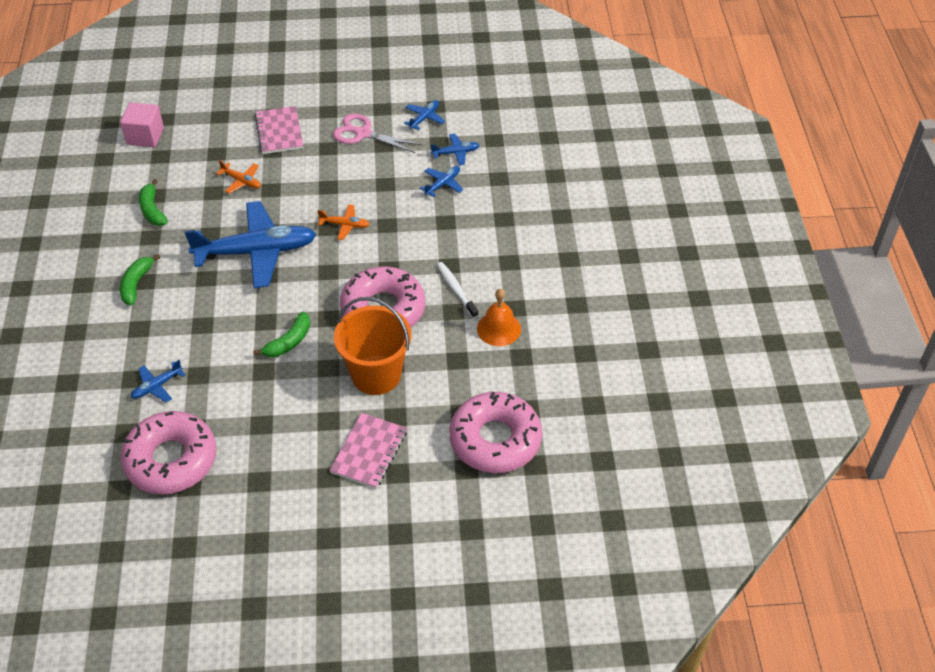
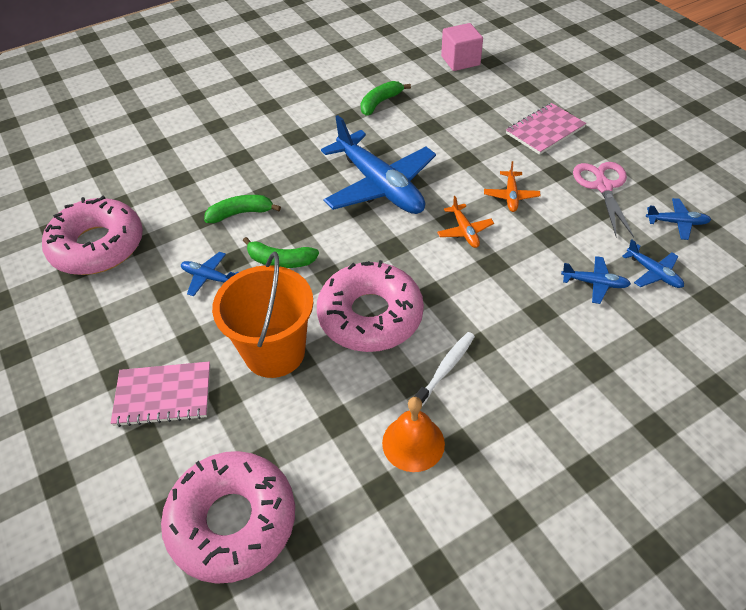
camera: 65 degrees right, 0 degrees up
(136, 284) = (289, 133): green banana -> green banana (241, 213)
(157, 386) = (179, 198): blue plane -> blue plane (209, 278)
(241, 181) = (459, 136): orange plane -> orange plane (511, 196)

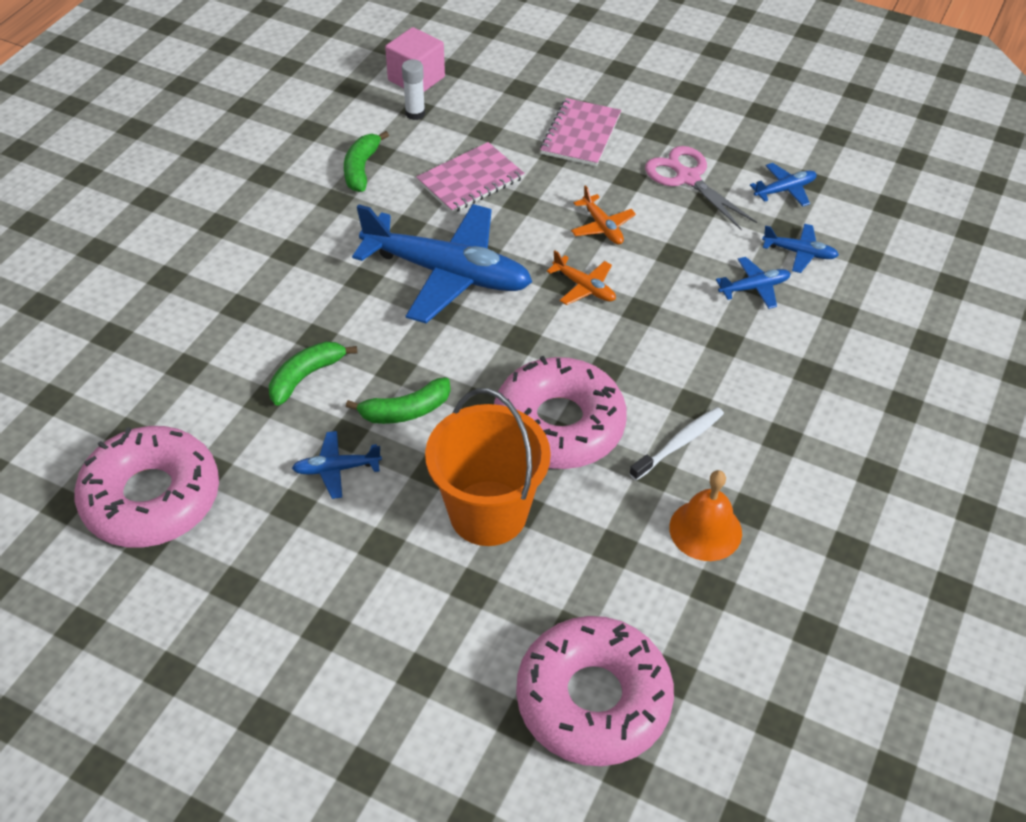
camera: 35 degrees left, 0 degrees up
(163, 395) = (403, 621): pink notebook -> pink notebook (470, 180)
(442, 81) = (415, 113): none -> white glue stick
(445, 369) = (679, 443): white toothbrush -> white toothbrush turned 45 degrees clockwise

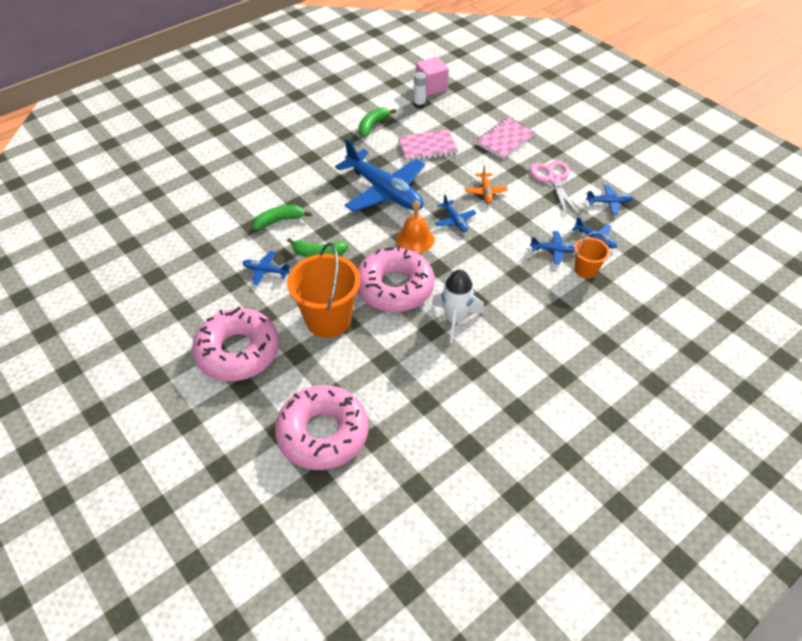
camera: 25 degrees right, 0 degrees up
(151, 498) = (170, 254): pink donut -> pink donut (238, 352)
(584, 287) = (455, 220): orange plane -> blue plane
(679, 443) = (455, 319): white toothbrush -> white rocket
(705, 530) = (441, 370): orange bell -> orange bell (415, 239)
(814, 303) = (586, 270): none -> orange bucket

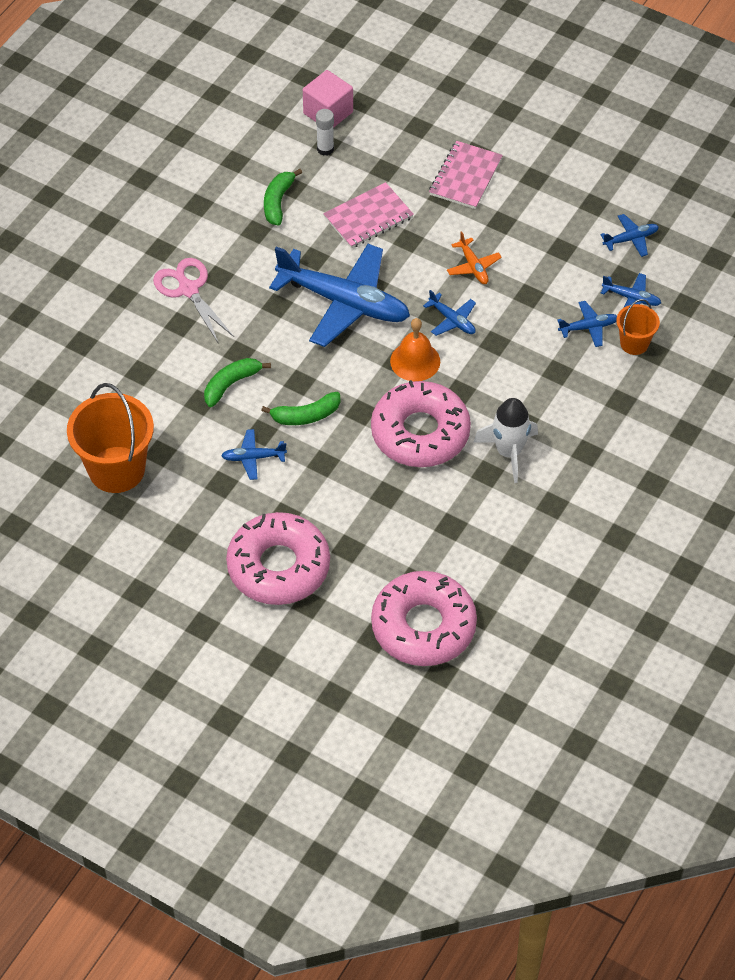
camera: 20 degrees left, 5 degrees up
(328, 319) = (362, 496): orange bucket -> orange bucket (116, 469)
(553, 180) = (551, 224): pink scissors -> pink scissors (188, 290)

